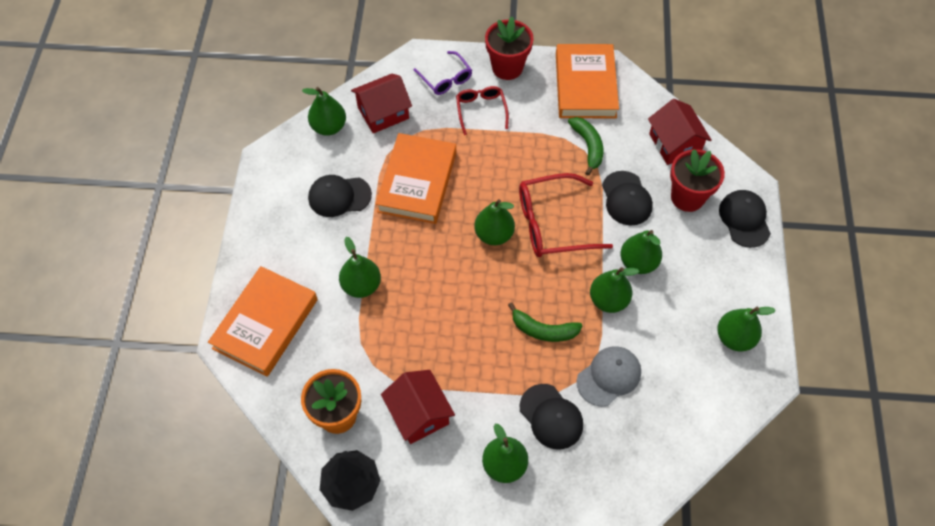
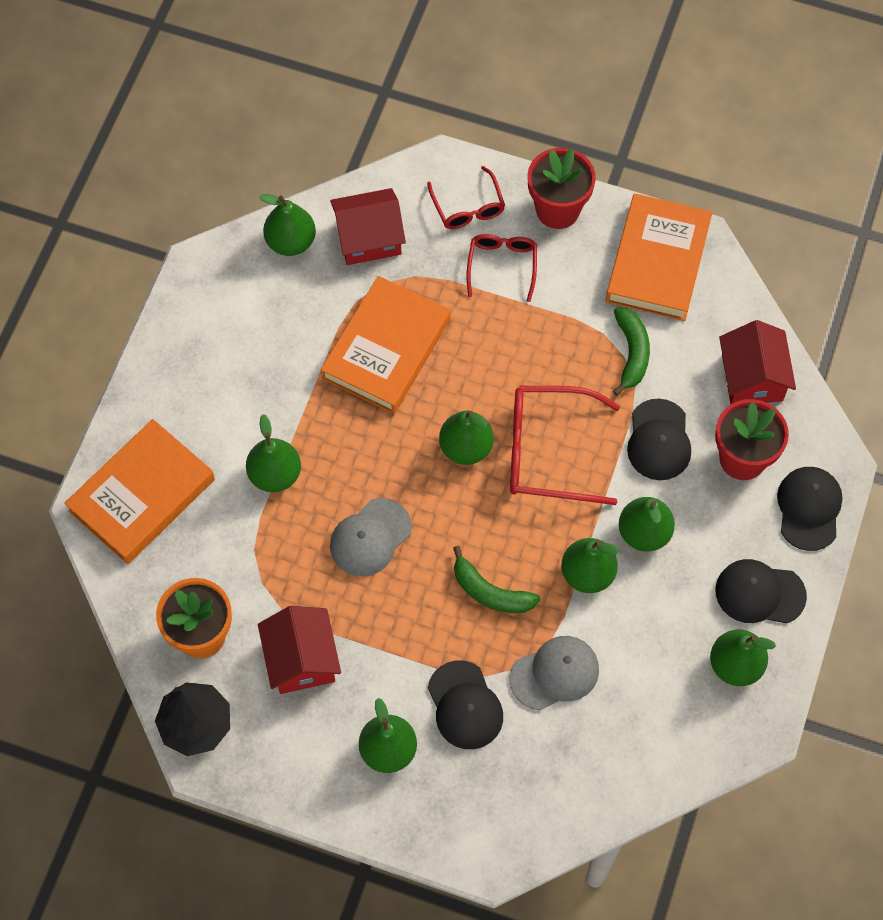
camera: 15 degrees right, 5 degrees up
(339, 196) = (279, 345): black cap -> black cap (759, 593)
(444, 313) = (370, 537): none -> grey cap
(445, 78) = (467, 206): purple glasses -> red glasses

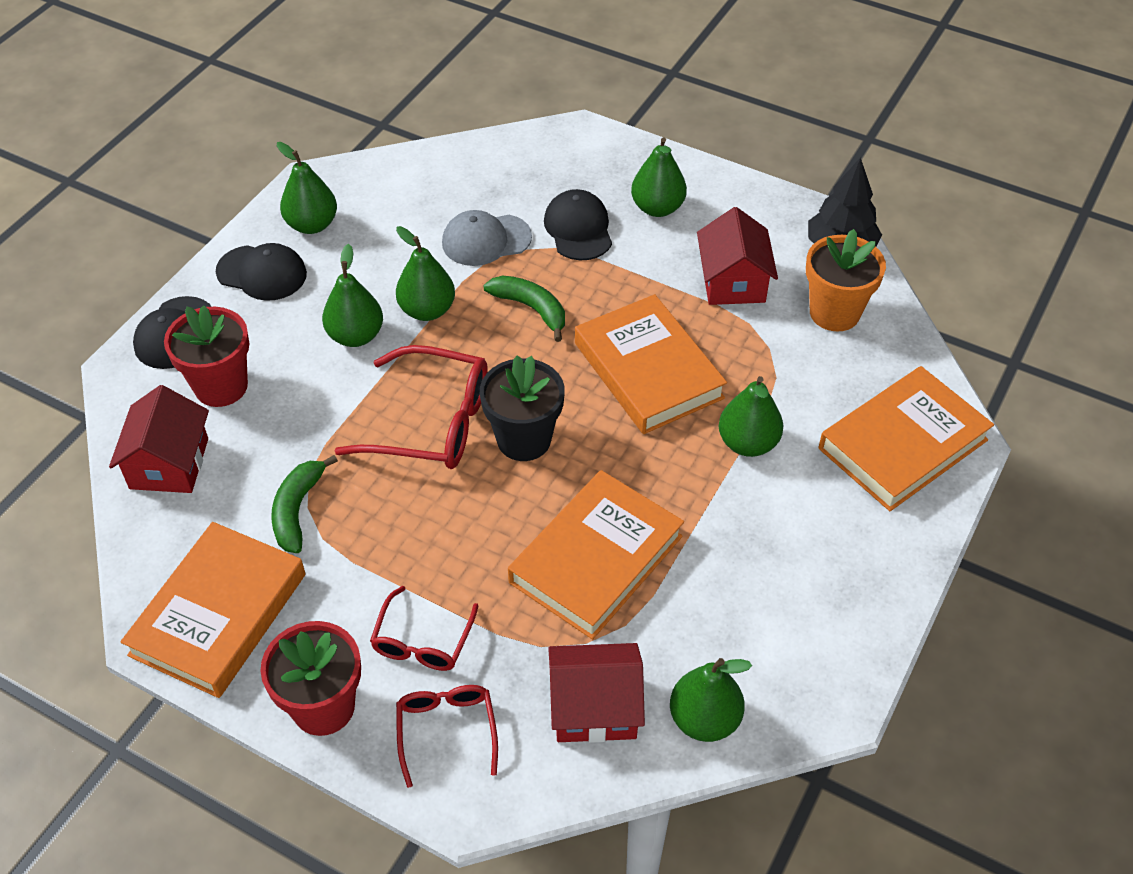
camera: 170 degrees left, 15 degrees down
(370, 537) = (648, 370): grey cap -> orange book
(466, 447) = (524, 439): green pear -> black flower pot
(659, 440) = (304, 416): black cap -> none

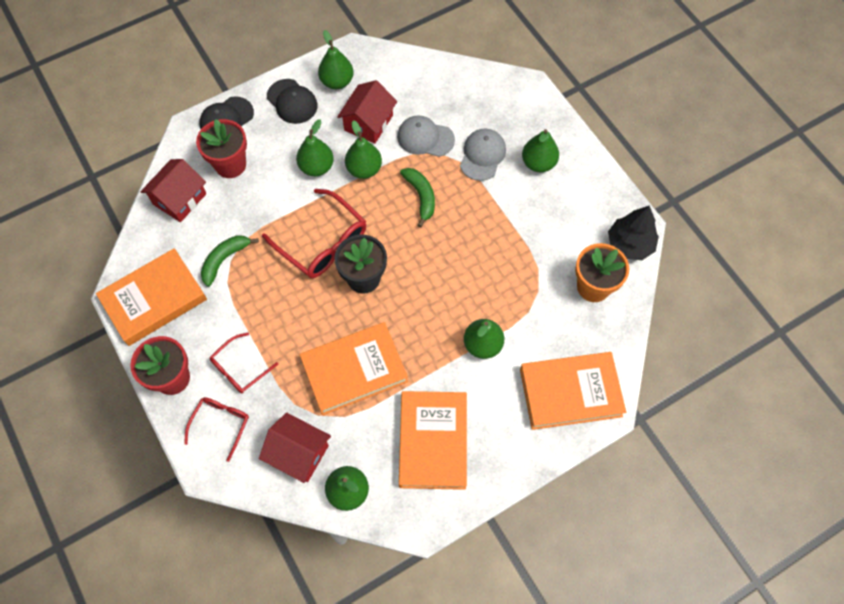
camera: 30 degrees right, 15 degrees up
(578, 229) = (482, 155): black cap -> grey cap
(648, 370) = (459, 270): orange book -> orange book (433, 441)
(733, 281) = (548, 235): red house -> red house (368, 122)

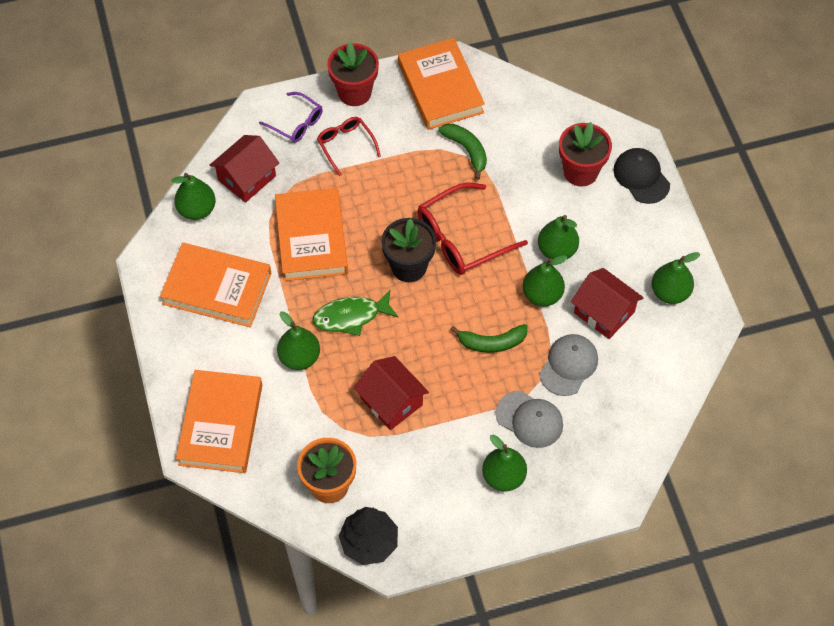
camera: 105 degrees right, 5 degrees down
(179, 199) = (549, 122): red house -> red house (391, 401)
(220, 424) = (296, 123): red glasses -> purple glasses
(292, 101) = (651, 242): black cap -> none
(428, 313) = (351, 316): none -> green fish

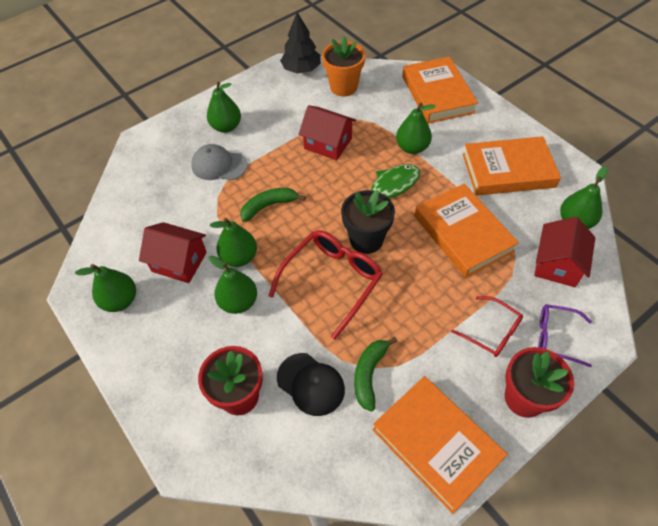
camera: 160 degrees right, 5 degrees down
(467, 150) = (369, 374): green banana -> green banana turned 75 degrees clockwise
(568, 365) = (199, 210): grey cap -> none
(641, 177) = (170, 416): black cap -> black cap (311, 384)

